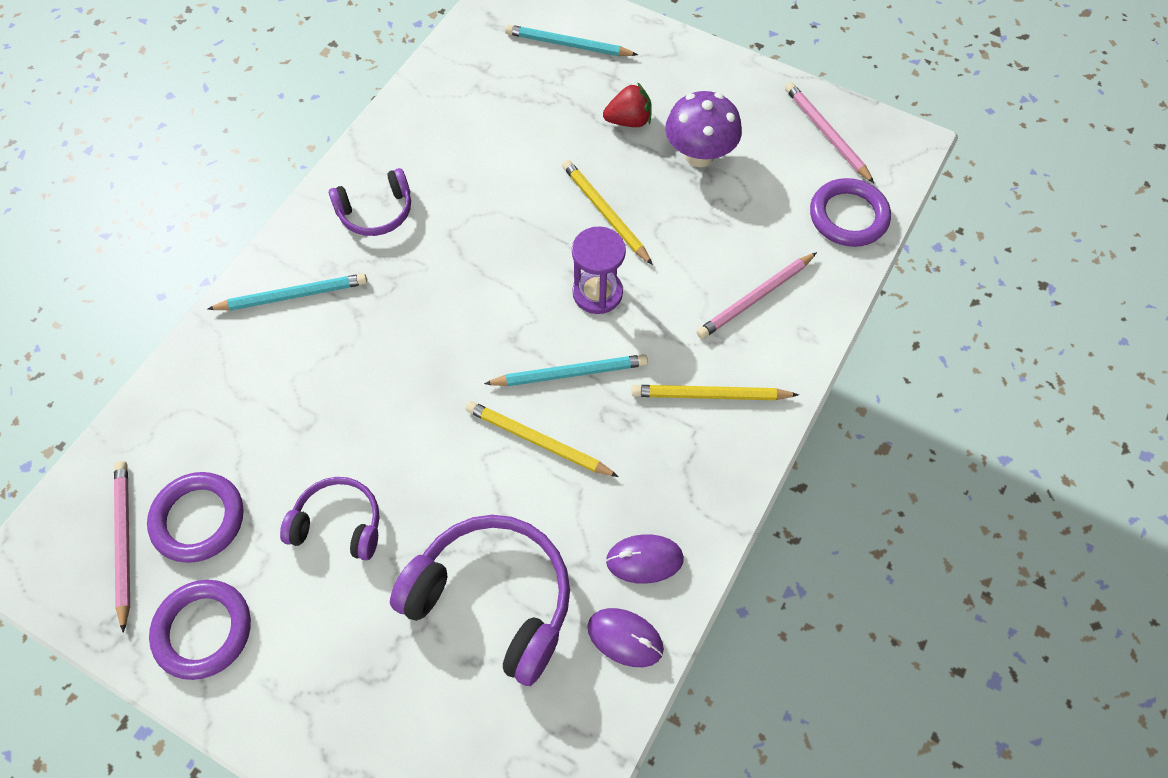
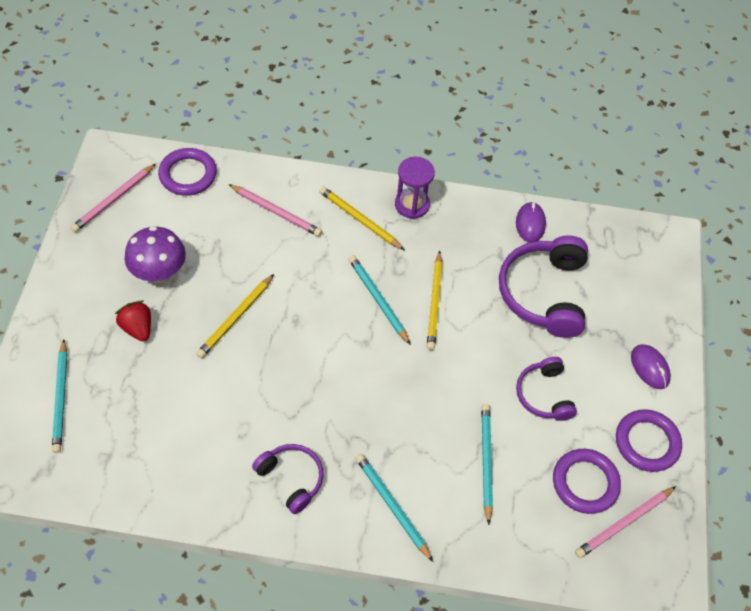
camera: 115 degrees left, 5 degrees down
(289, 413) = (486, 462): none -> turquoise pencil
(597, 293) = (308, 302): purple hourglass -> purple hourglass (412, 204)
(644, 560) = (482, 226): purple mouse -> purple mouse (650, 368)
(710, 395) = (360, 220): yellow pencil -> yellow pencil turned 150 degrees clockwise

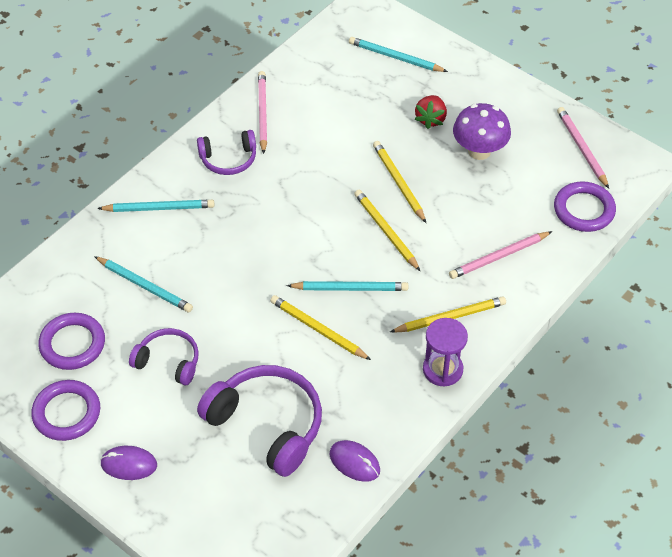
camera: 125 degrees right, 5 degrees down
(137, 328) = (430, 119): red strawberry -> red strawberry turned 105 degrees clockwise
(299, 302) = (386, 231): none -> yellow pencil
(624, 523) = (20, 351): pink pencil -> pink pencil (262, 113)

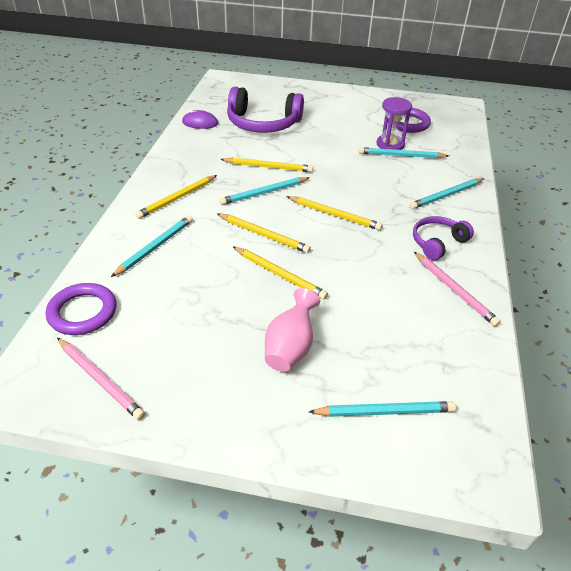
camera: 150 degrees right, 10 degrees down
(66, 413) = (375, 102): purple ring -> none
(129, 464) = (322, 95): purple mouse -> none
(168, 361) = (346, 131): purple headphones -> none
(298, 229) = (334, 215): none -> yellow pencil
(430, 119) = (290, 348): red strawberry -> pink vase
(442, 369) = (167, 171): purple hourglass -> purple hourglass (390, 144)
(479, 151) = (218, 332): purple mushroom -> none
(499, 257) = (155, 247): pink pencil -> turquoise pencil

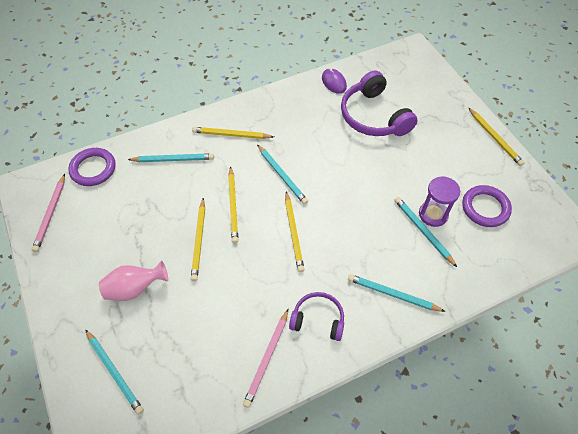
camera: 55 degrees right, 15 degrees up
(264, 193) = (282, 175): turquoise pencil -> turquoise pencil turned 150 degrees counterclockwise
(268, 167) = (316, 157): yellow pencil -> yellow pencil (494, 138)

